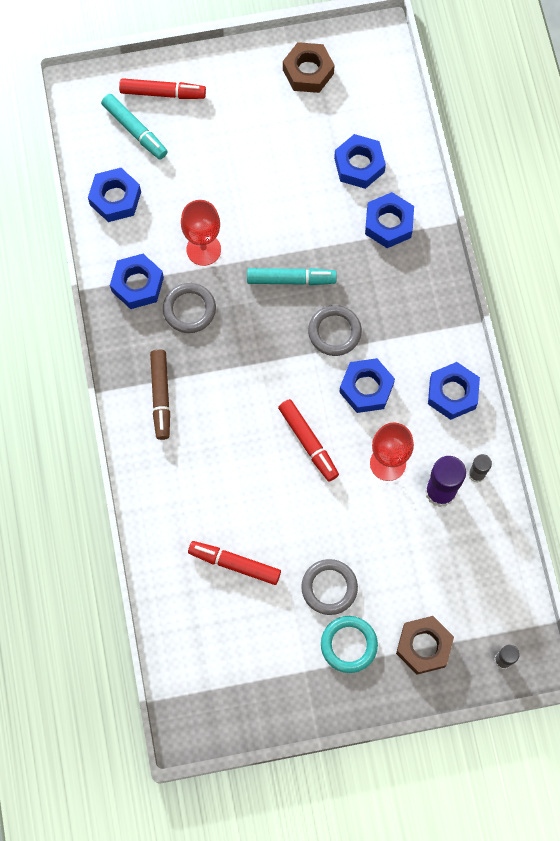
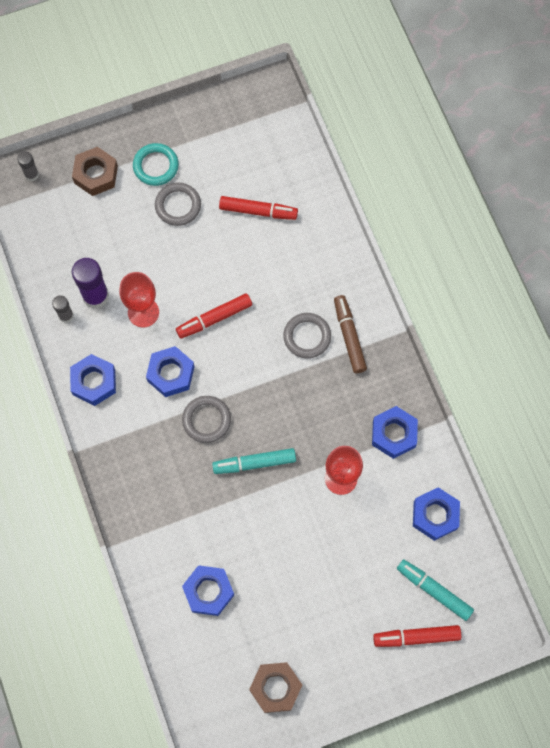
camera: 170 degrees right, 0 degrees up
(189, 309) = (341, 419): grey ring -> grey ring (307, 336)
(308, 442) = (214, 318): red marker -> red marker turned 75 degrees counterclockwise
(388, 224) = (171, 534): blue nut -> none

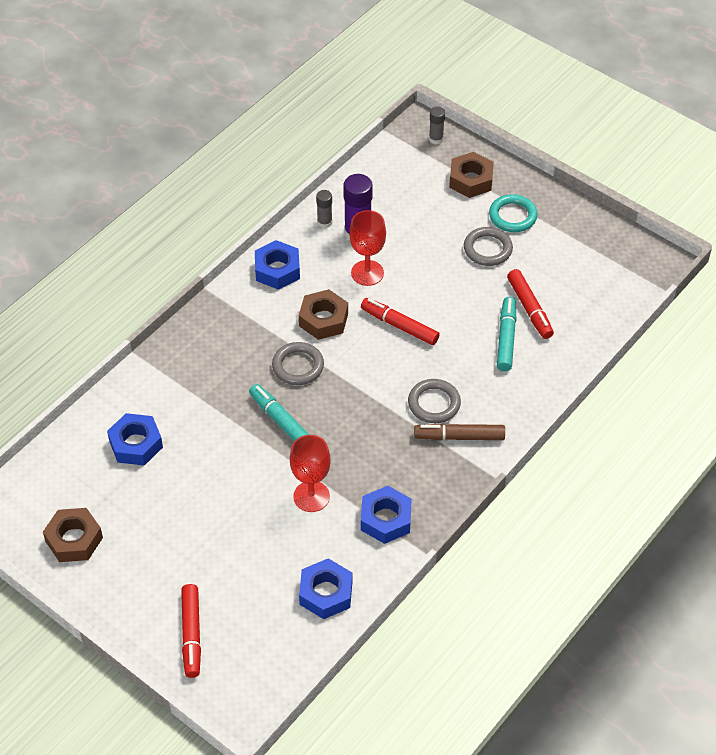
camera: 60 degrees right, 20 degrees down
(170, 374) = (323, 319): blue nut -> brown nut
(349, 336) = (459, 437): brown marker -> brown marker turned 135 degrees counterclockwise
(416, 637) = (191, 634): red marker -> red marker turned 150 degrees counterclockwise
(434, 590) = (248, 628): turquoise marker -> turquoise marker (506, 338)

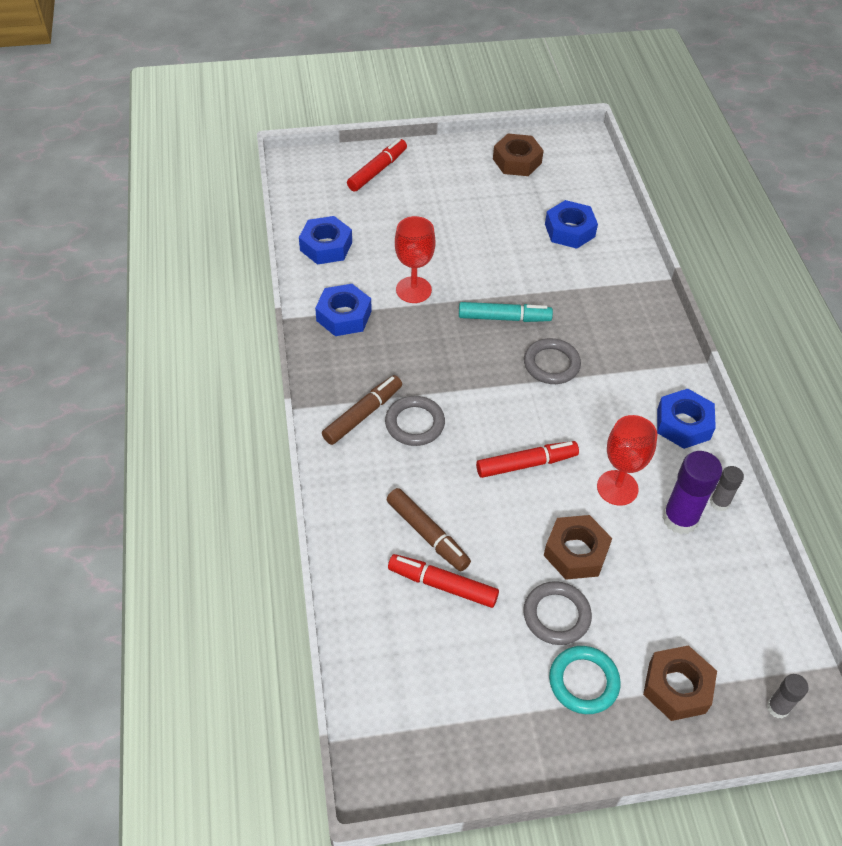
camera: 130 degrees right, 0 degrees up
(191, 634) = (377, 170): red marker -> red marker turned 90 degrees clockwise
(323, 319) = (588, 416): brown nut -> brown nut (576, 552)
(506, 338) = (427, 534): turquoise marker -> brown marker

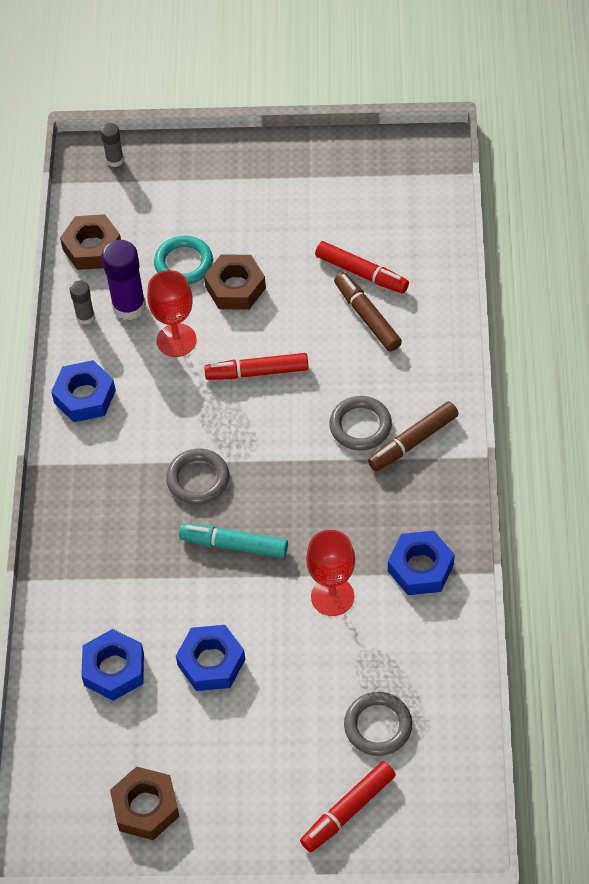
camera: 165 degrees left, 5 degrees up
(326, 246) = (433, 677): blue nut -> blue nut (211, 662)
(556, 615) = (269, 240): grey ring -> grey ring (378, 726)
(583, 682) = (261, 191): turquoise ring -> turquoise ring (183, 263)
(677, 687) = (188, 180): brown nut -> brown nut (92, 248)

